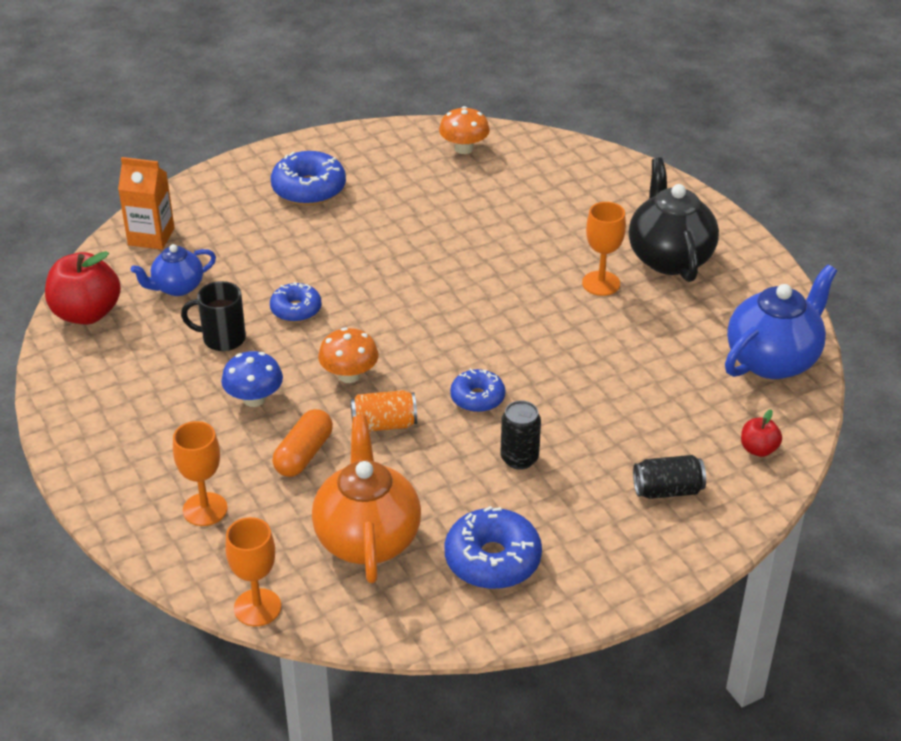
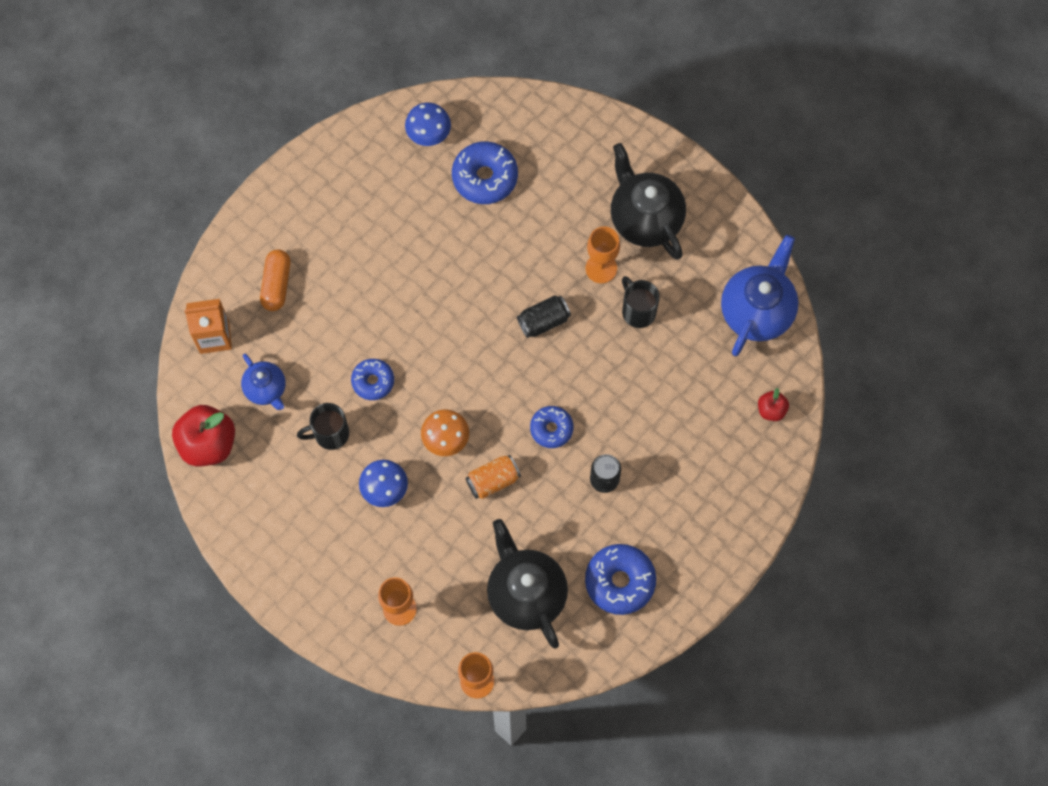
camera: 20 degrees left, 30 degrees up
(177, 287) = (266, 389): blue teapot -> blue teapot turned 75 degrees counterclockwise
(303, 454) = (446, 531): orange capsule -> orange capsule (276, 284)
(309, 189) = (318, 232): blue donut -> blue donut (485, 177)
(367, 538) = (526, 593): orange teapot -> black teapot
(464, 148) = (428, 134): orange mushroom -> blue mushroom
(628, 326) = (638, 311): none -> black mug
(667, 490) = (719, 473): black can -> black can (543, 321)

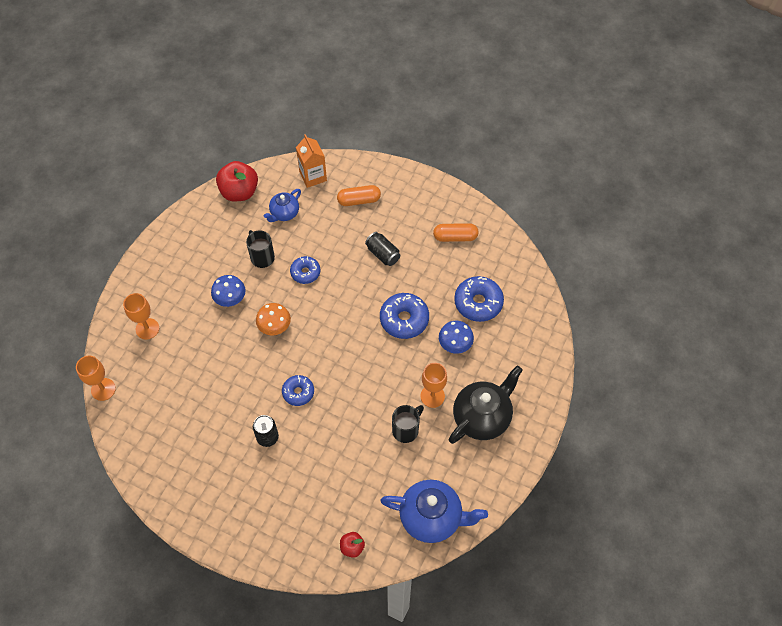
camera: 75 degrees right, 10 degrees down
(376, 177) = (455, 237): none -> orange capsule
(428, 134) = (499, 260): blue mushroom -> blue mushroom (455, 344)
(493, 481) = (250, 364): orange can -> none
(526, 593) = (171, 405): black teapot -> none
(543, 321) = (379, 367): black can -> black can (383, 254)
(620, 581) = (191, 466): blue donut -> blue donut (404, 319)

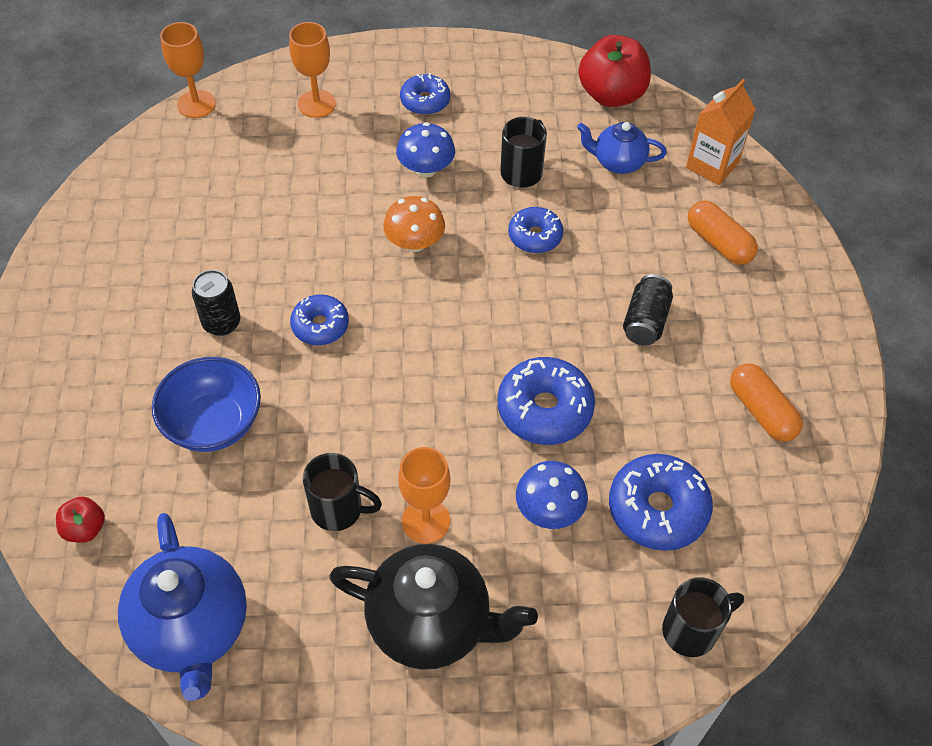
camera: 60 degrees right, 5 degrees down
(183, 276) = (425, 101): none -> blue donut
(326, 465) = (213, 423): none -> blue bowl
(537, 321) = (691, 630): none -> black mug

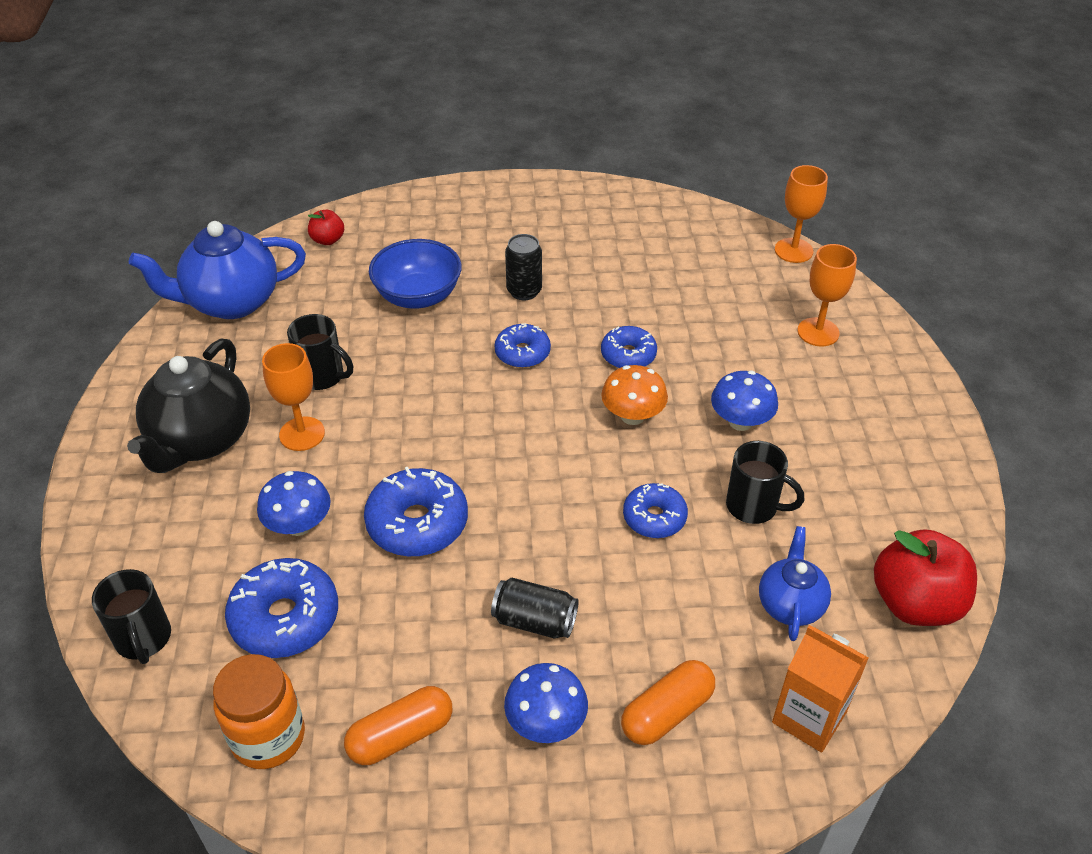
camera: 90 degrees right, 10 degrees down
(338, 509) = (322, 376): black mug -> black mug turned 75 degrees counterclockwise
(425, 101) = (848, 418): blue donut -> blue donut (628, 355)
(736, 316) = (546, 722): none -> blue mushroom
(776, 508) = (268, 737): none -> orange jar

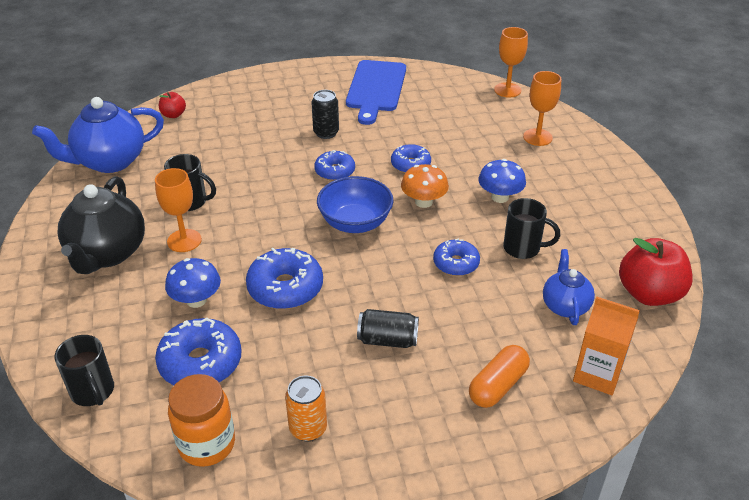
camera: 10 degrees left, 5 degrees down
(401, 736) = (308, 428): orange capsule -> orange can
(418, 296) = (249, 143): blue bowl -> blue bowl (355, 223)
(546, 722) = (413, 404): blue mushroom -> none
(608, 228) = (376, 88): none -> blue cutting board

